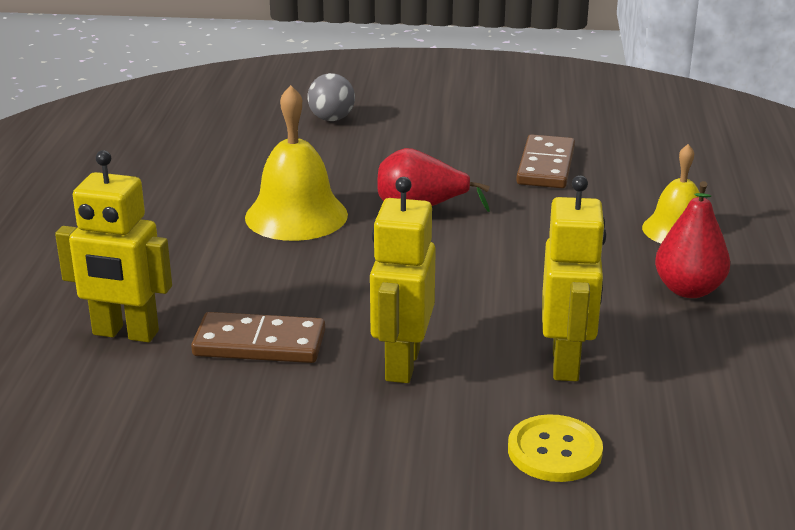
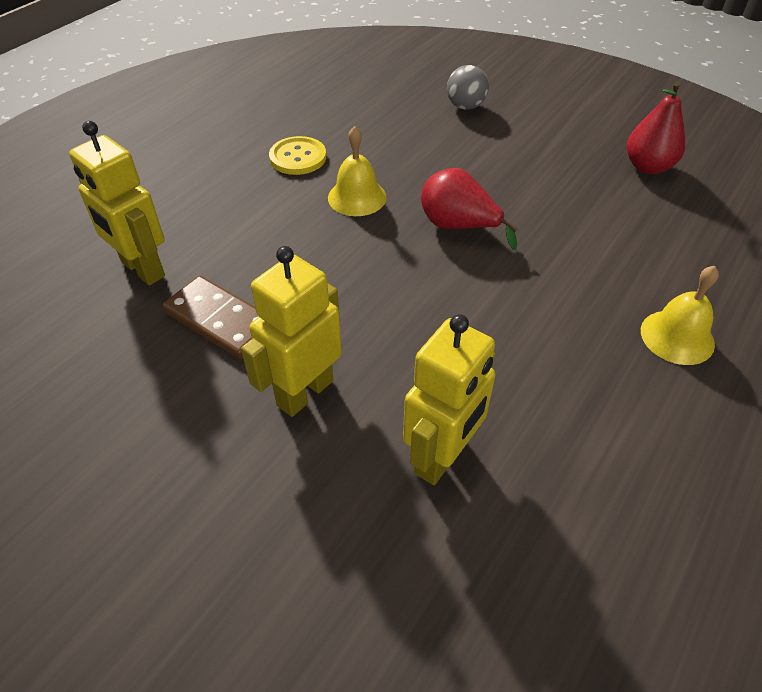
camera: 30 degrees right, 20 degrees up
(296, 215) = (357, 197): yellow bell -> yellow bell, size x0.66
(545, 166) = (607, 214): brown domino -> none
(554, 451) = (345, 562): yellow button -> yellow button (298, 157)
(688, 290) = (630, 418): red pear -> red pear (648, 166)

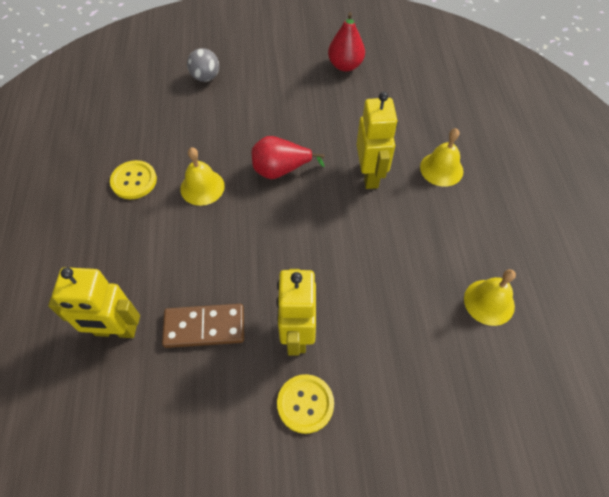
camera: 40 degrees left, 10 degrees up
(236, 468) = (305, 404): none -> yellow button
(442, 457) = (396, 316): yellow robot -> yellow robot (370, 175)
(593, 534) = (489, 302): none -> yellow bell

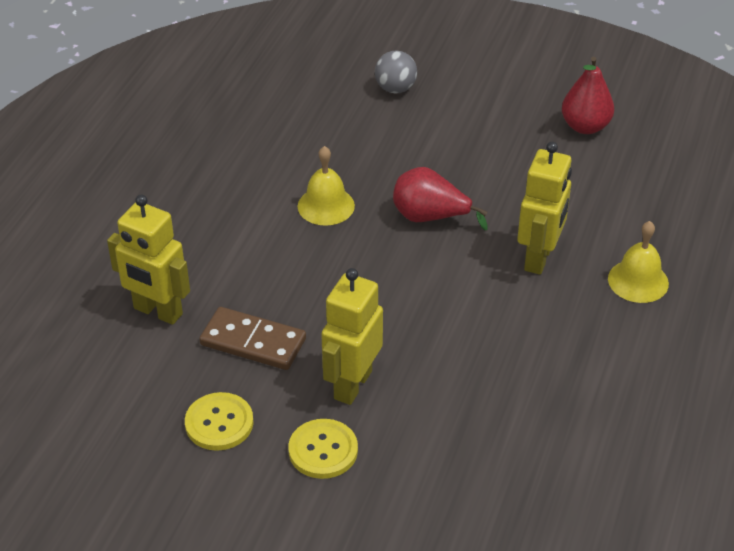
camera: 25 degrees right, 15 degrees down
(134, 181) = (251, 174): yellow button -> yellow button (219, 423)
(489, 302) = (603, 436): yellow bell -> none

